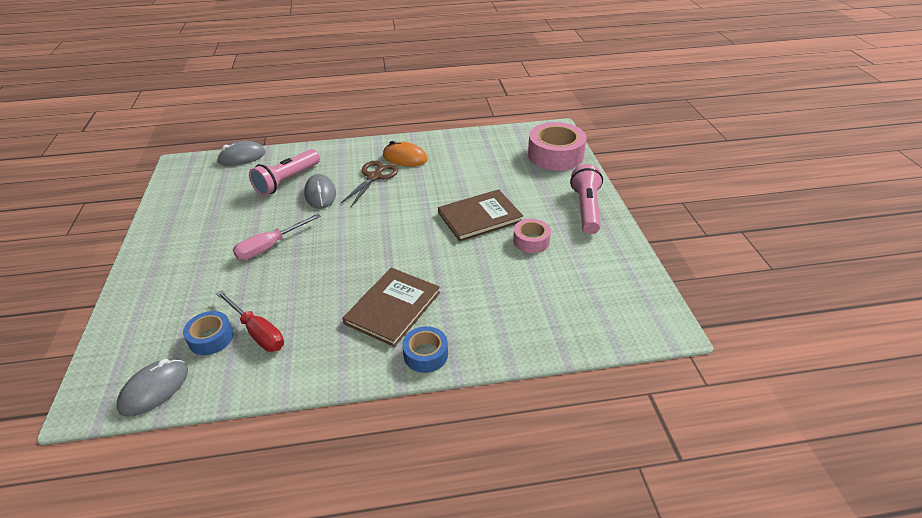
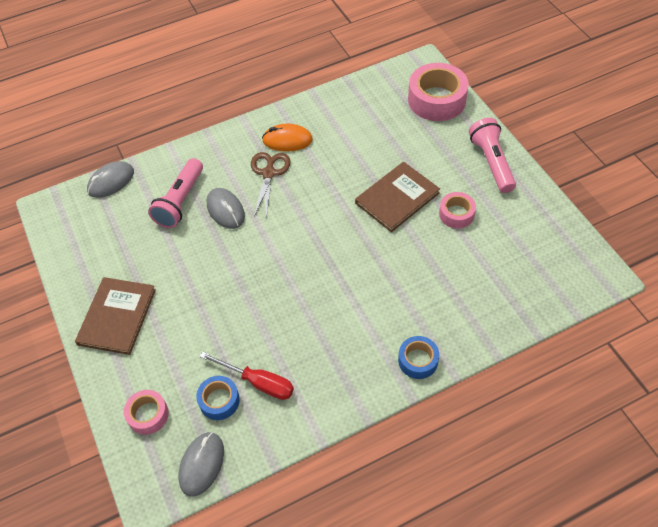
camera: 15 degrees left, 15 degrees up
(140, 332) = (148, 415): none -> pink tape
(270, 246) = (212, 287): pink screwdriver -> none
(393, 308) = (366, 322): brown book -> brown book (117, 317)

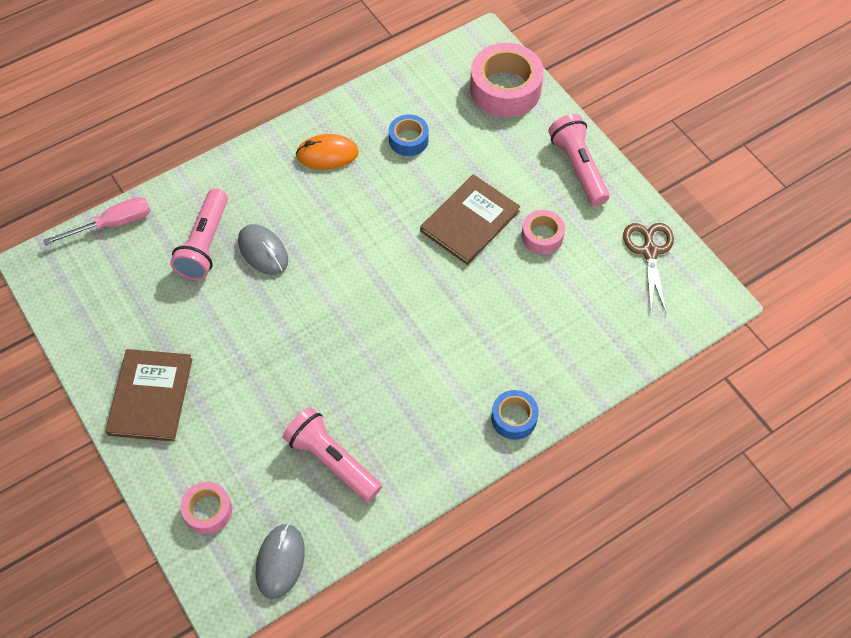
camera: 10 degrees left, 5 degrees up
(111, 181) = (113, 224): grey mouse -> pink screwdriver
(219, 401) = (289, 486): blue tape -> blue tape (408, 140)
(258, 382) = (332, 460): red screwdriver -> pink flashlight
(269, 173) = (310, 199): brown scissors -> brown scissors (649, 251)

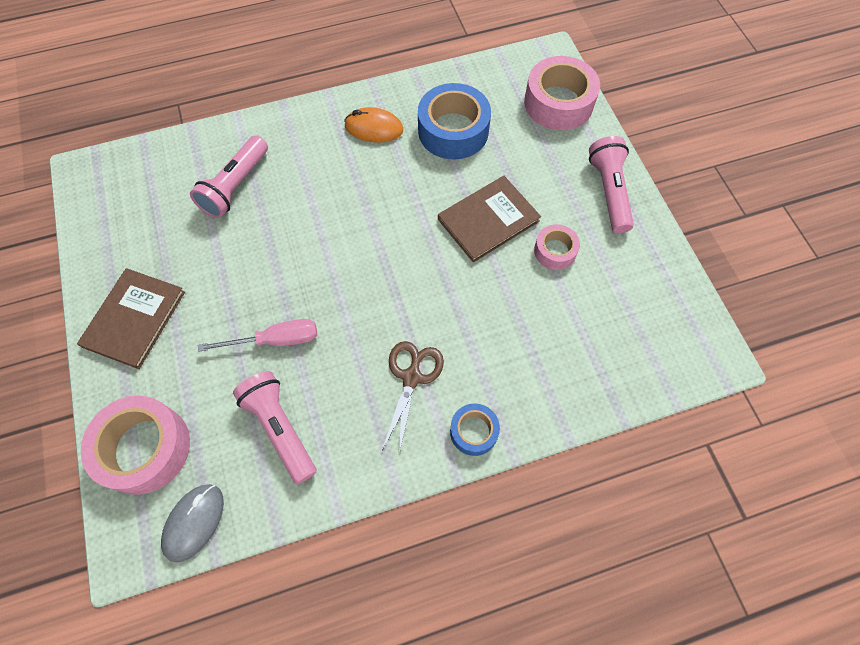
camera: 15 degrees right, 5 degrees up
(113, 224) = (161, 149): pink screwdriver -> pink screwdriver (275, 340)
(208, 510) = (145, 448): pink tape -> pink tape, size x1.84
(263, 251) = (285, 205): grey mouse -> none
(408, 140) = (453, 131): blue tape -> blue tape, size x1.84
(649, 251) = (660, 291): brown scissors -> brown scissors (412, 377)

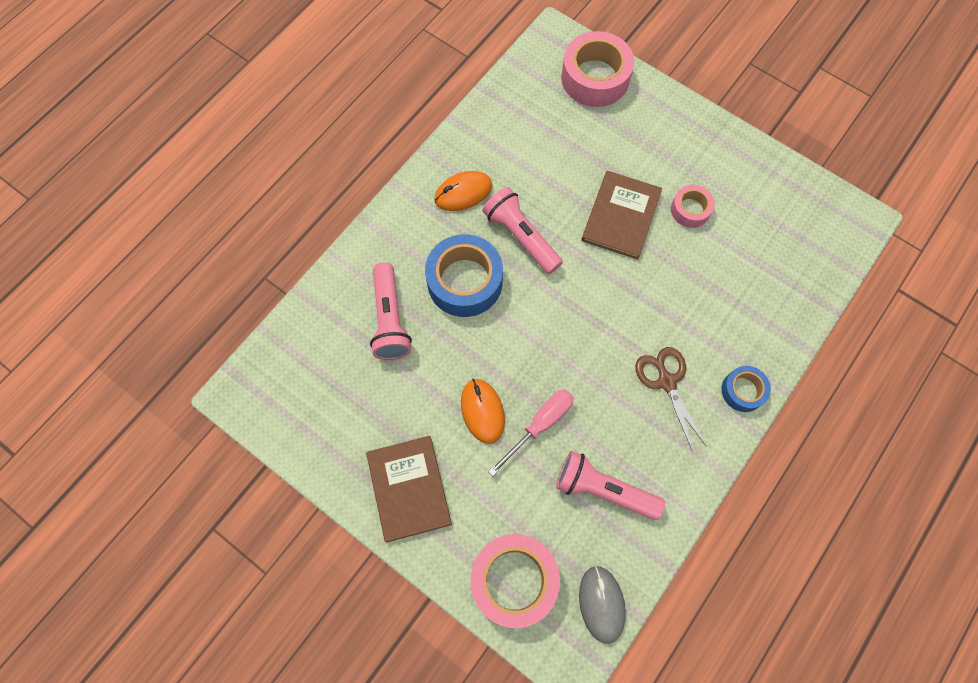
camera: 35 degrees left, 5 degrees up
(241, 299) = (482, 411): none -> orange mouse
(453, 131) = (531, 155): blue tape -> blue tape (465, 281)
(609, 192) = (692, 134): pink flashlight -> pink flashlight (521, 237)

